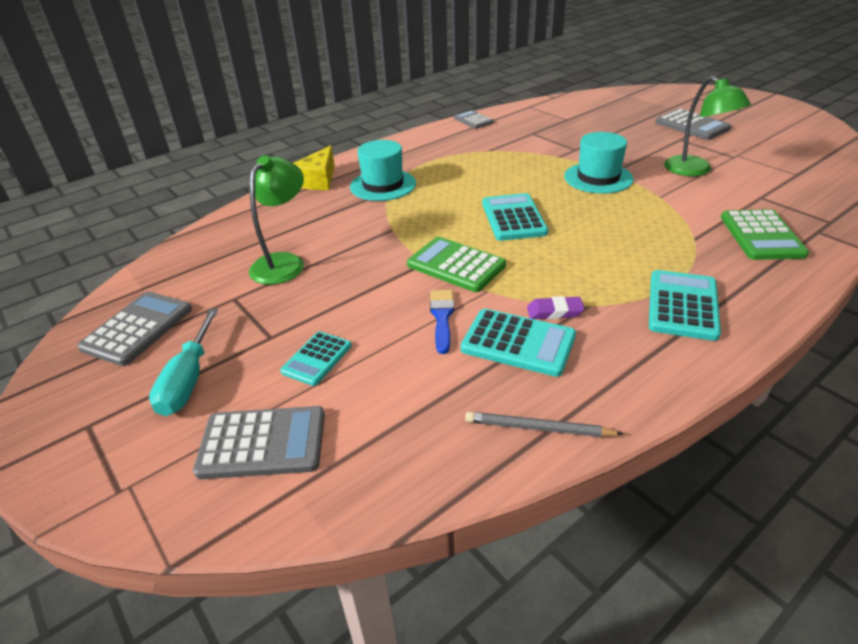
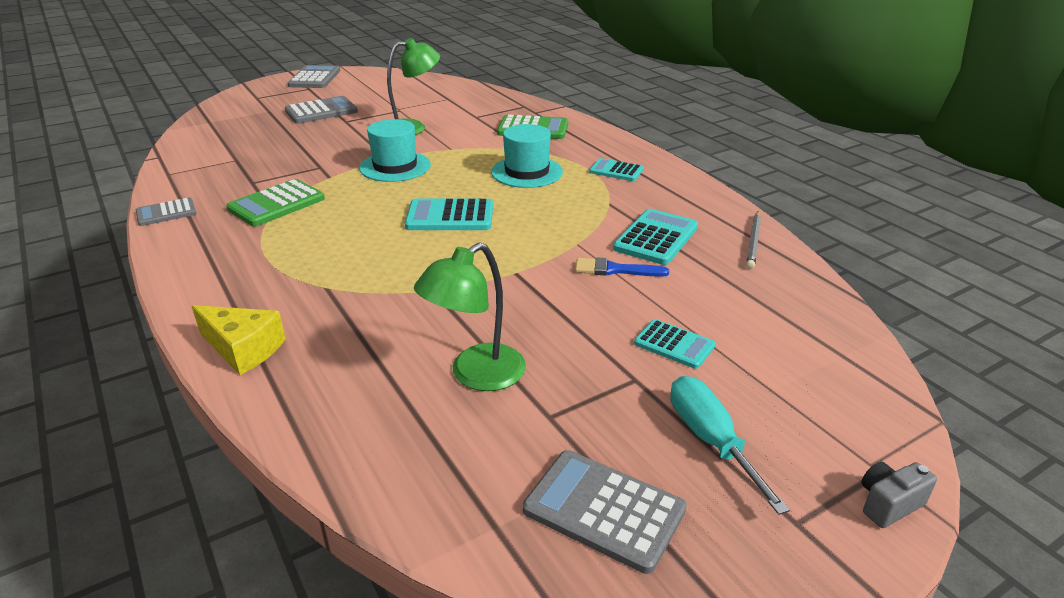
camera: 85 degrees left, 5 degrees down
(80, 490) = (888, 504): none -> grey camera
(188, 380) = (710, 440): turquoise screwdriver -> turquoise screwdriver turned 120 degrees counterclockwise
(262, 443) = (795, 375): grey calculator -> grey calculator (314, 78)
(284, 262) = (476, 375): green lamp -> green lamp turned 75 degrees counterclockwise
(383, 185) = (308, 292): turquoise hat -> turquoise hat (527, 172)
(456, 265) = (528, 255): green calculator -> green calculator (276, 204)
(554, 312) = (615, 218): purple eraser -> none
(682, 305) = (616, 171): turquoise calculator -> turquoise calculator, size x0.64

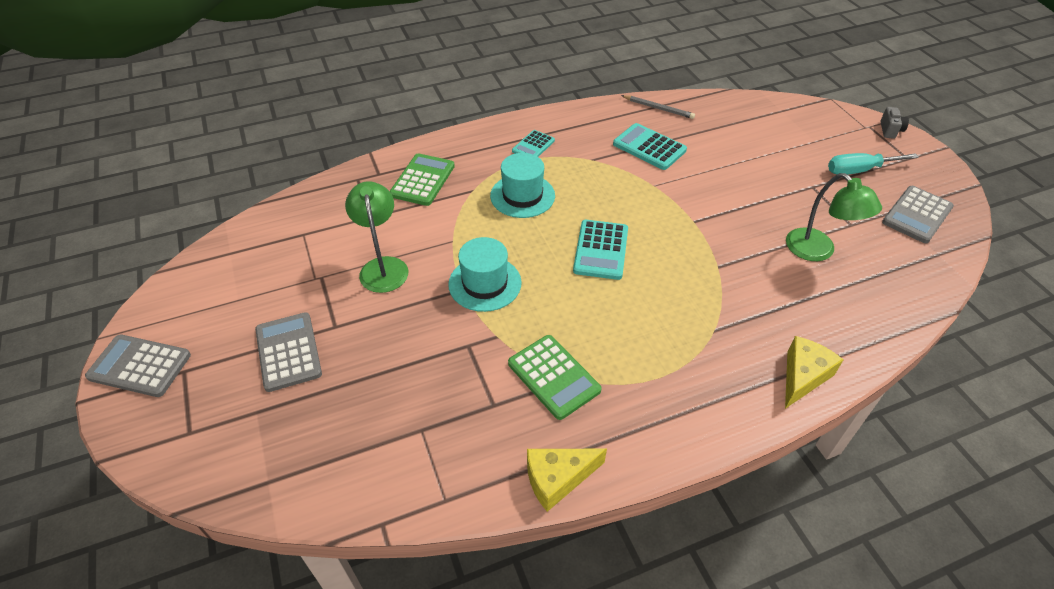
camera: 80 degrees left, 15 degrees up
(166, 213) = (557, 479): grey calculator -> yellow cheese
(615, 270) = (692, 173): blue brush -> none
(674, 345) = (777, 165): turquoise calculator -> none
(888, 504) = (890, 130): grey camera -> grey camera turned 150 degrees counterclockwise

